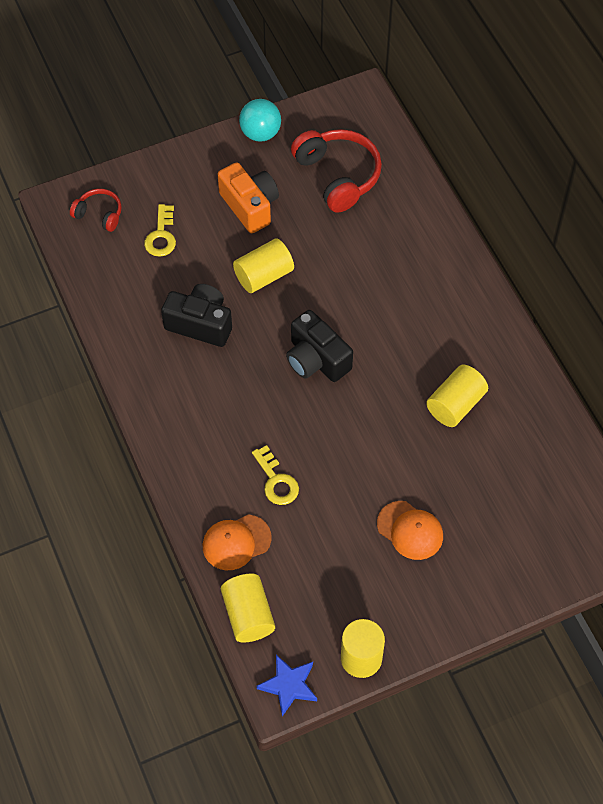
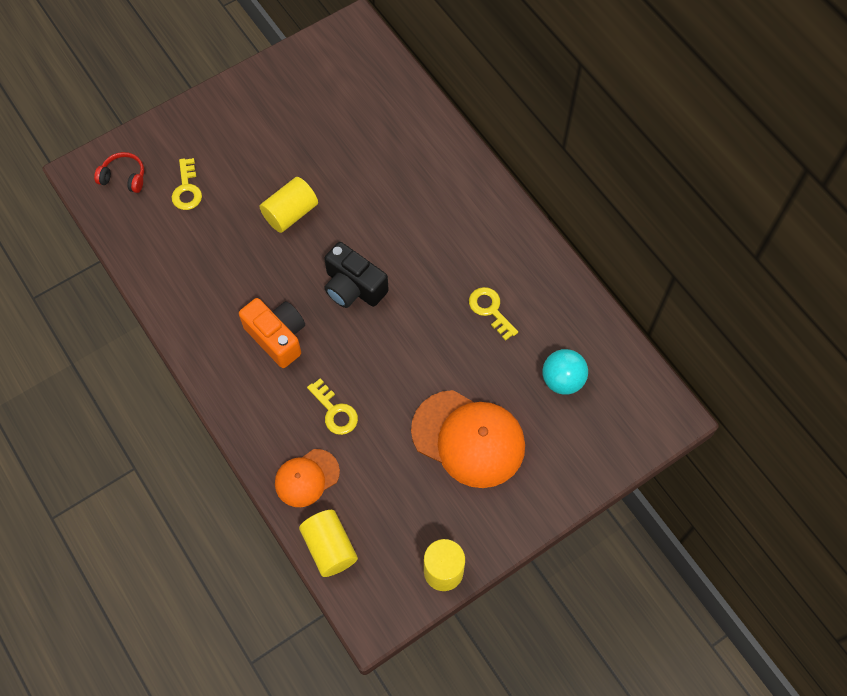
camera: 10 degrees left, 5 degrees up
(200, 324) = (238, 269): black camera -> none
(250, 206) = (266, 148): orange camera -> orange camera (277, 337)
(260, 133) = (265, 76): turquoise ball -> turquoise ball (562, 380)
(289, 685) = (379, 610): blue star -> none
(338, 176) = (344, 106): red headphones -> none
(410, 530) = (468, 439): orange cap -> orange cap, size x1.76
(455, 404) = (490, 310): yellow cylinder -> yellow key

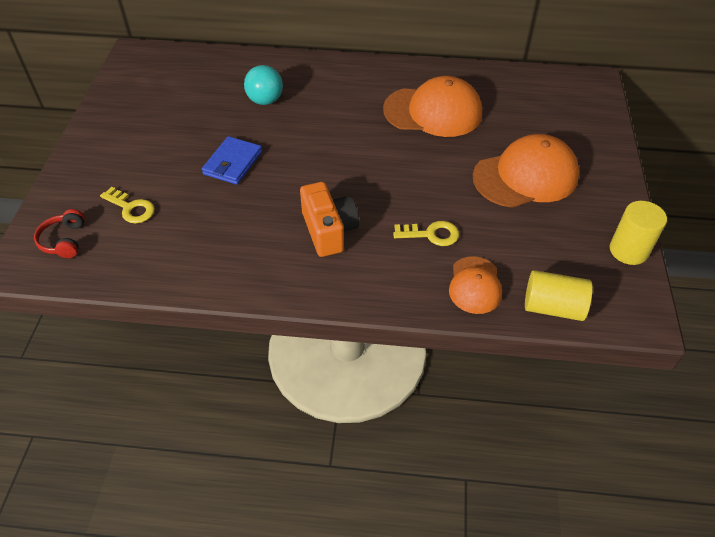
camera: 50 degrees left, 15 degrees down
(124, 177) = (64, 240): red headphones -> red headphones turned 60 degrees counterclockwise
(277, 337) = (329, 230): orange camera -> orange camera turned 75 degrees clockwise
(290, 213) = (233, 163): yellow cylinder -> blue wallet
(353, 287) = (336, 165): black camera -> none
(490, 310) = (433, 112): yellow key -> orange cap
(562, 380) = (522, 109): turquoise ball -> turquoise ball (265, 101)

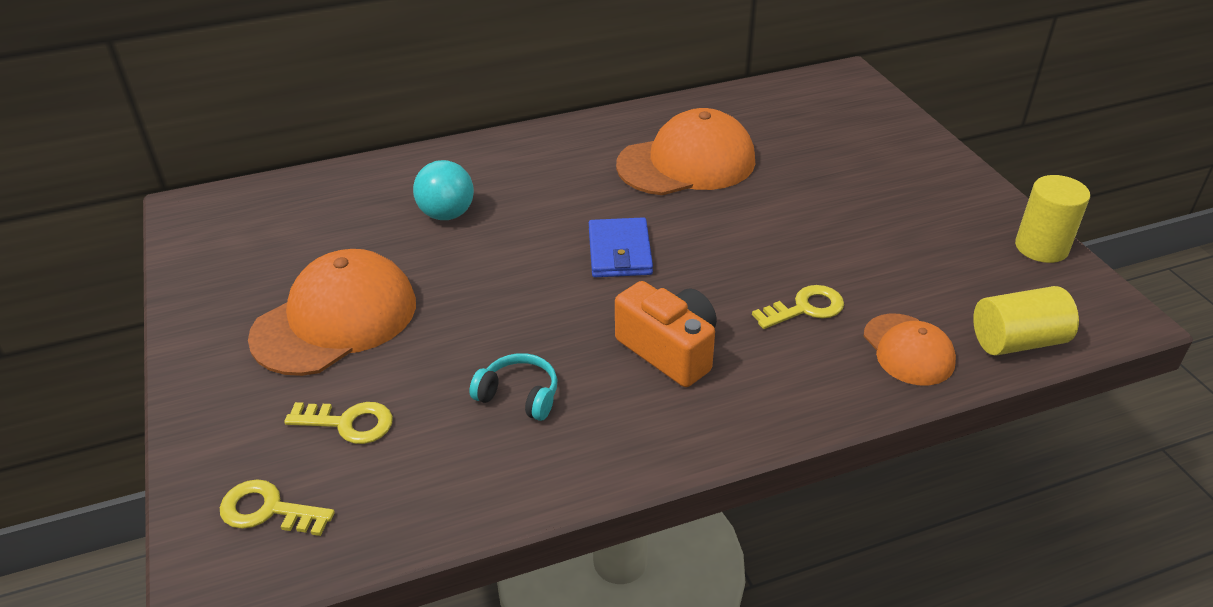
camera: 25 degrees left, 10 degrees down
(64, 240) = (268, 510): red headphones -> yellow key
(226, 226) = (519, 395): none -> turquoise headphones
(233, 163) = (462, 309): blue wallet -> blue wallet (620, 252)
(526, 176) = (860, 203): orange cap -> orange cap (335, 319)

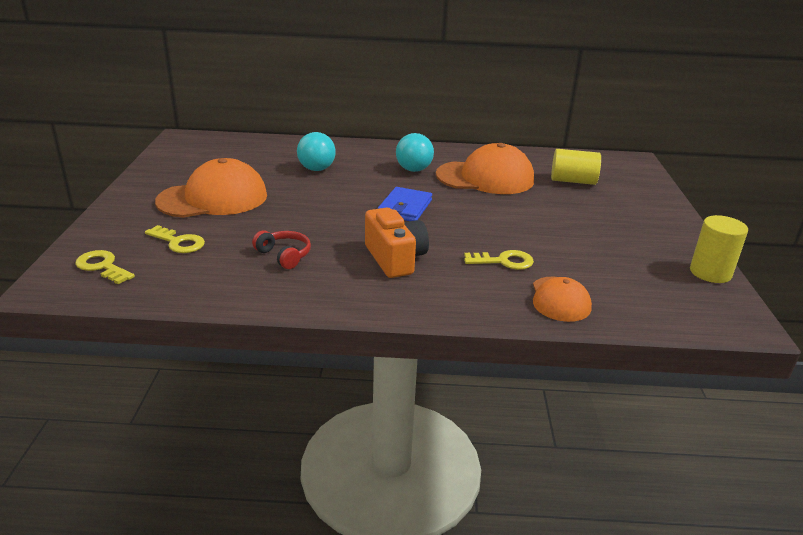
camera: 20 degrees right, 10 degrees down
(519, 395) = (284, 255): turquoise headphones -> red headphones
(583, 175) = (413, 170): none -> turquoise ball
(1017, 341) = (647, 316): yellow cylinder -> yellow cylinder (573, 181)

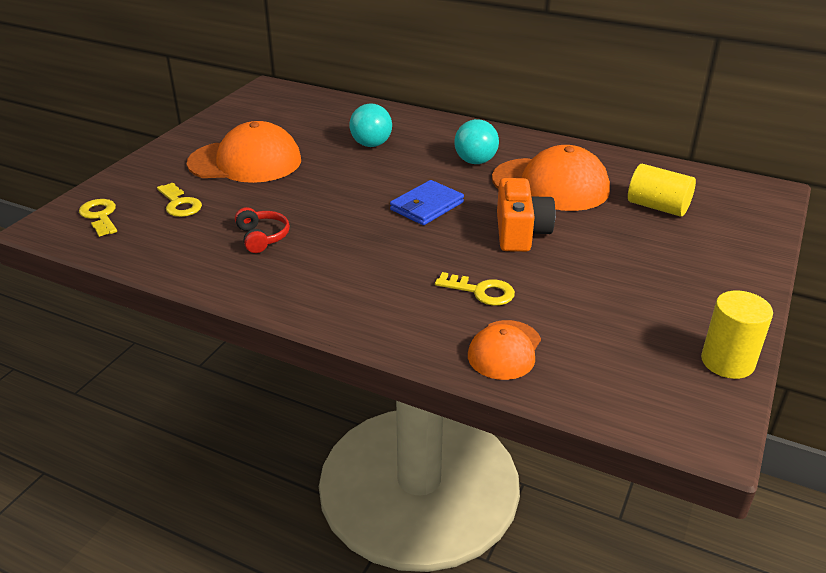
camera: 25 degrees right, 5 degrees up
(395, 259) = (366, 263): orange camera -> orange camera (520, 233)

